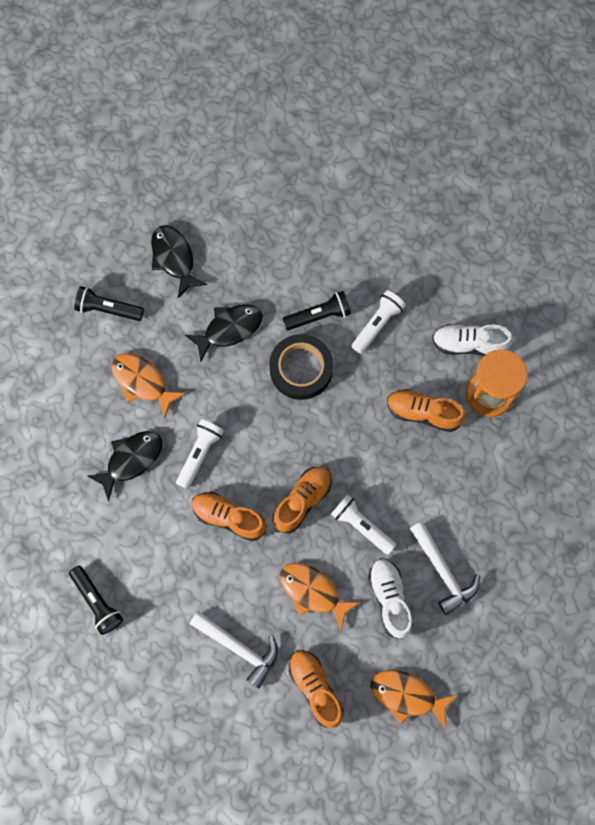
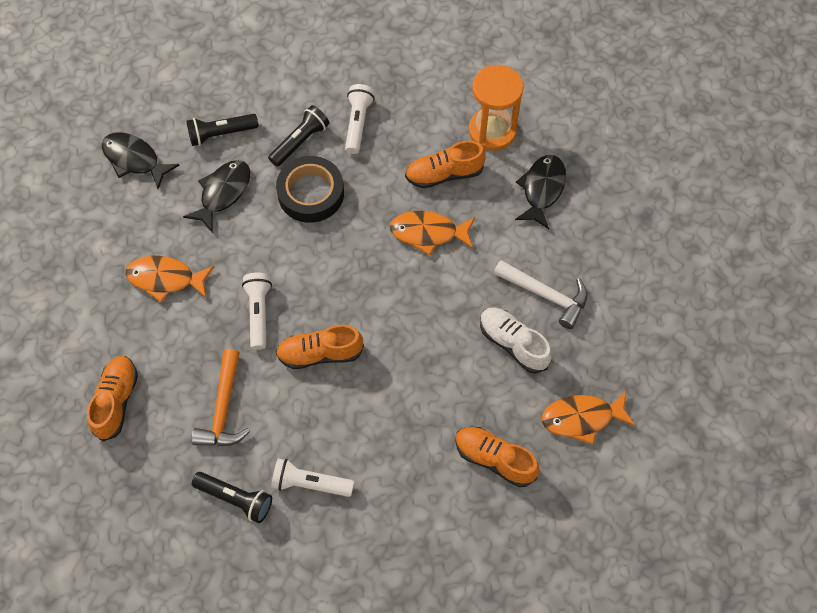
camera: 30 degrees left, 10 degrees down
(108, 309) = (94, 233): black flashlight -> black flashlight (221, 134)
(128, 521) = (223, 409): none -> orange hammer
(131, 460) = (194, 352): black fish -> black fish (542, 189)
(239, 648) = (400, 463): white hammer -> none
(302, 501) = (381, 303): orange shoe -> orange shoe (116, 401)
(313, 592) = (439, 376): orange fish -> orange fish (428, 233)
(361, 526) = (448, 295): white flashlight -> white flashlight (310, 483)
(469, 344) = (449, 100): white shoe -> none

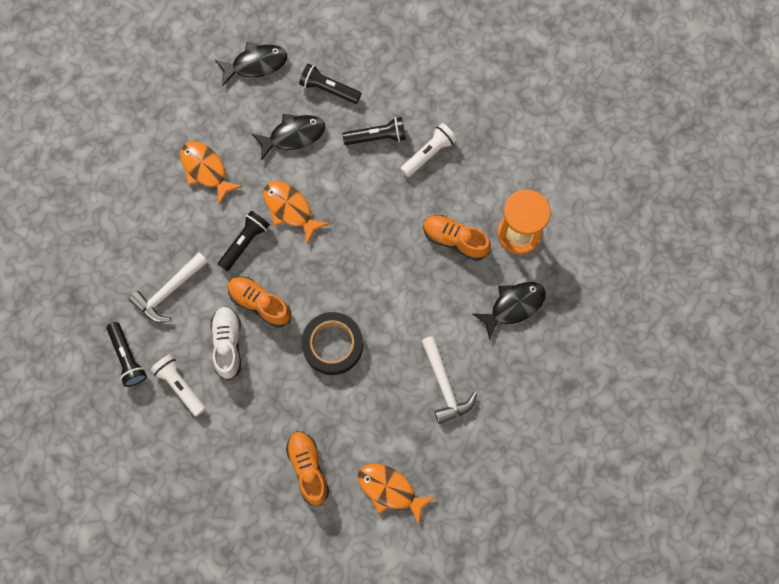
camera: 40 degrees right, 10 degrees up
(116, 401) = (108, 232): orange shoe -> none
(134, 160) = (256, 64): black fish -> black fish turned 90 degrees clockwise
(223, 409) = (169, 291): orange hammer -> white hammer
(259, 313) = (244, 243): white flashlight -> black flashlight
(311, 193) = (351, 182): black tape -> black tape (332, 345)
(428, 233) = (405, 275): orange fish -> orange fish (290, 209)
(513, 344) = (391, 401): white shoe -> white shoe (228, 344)

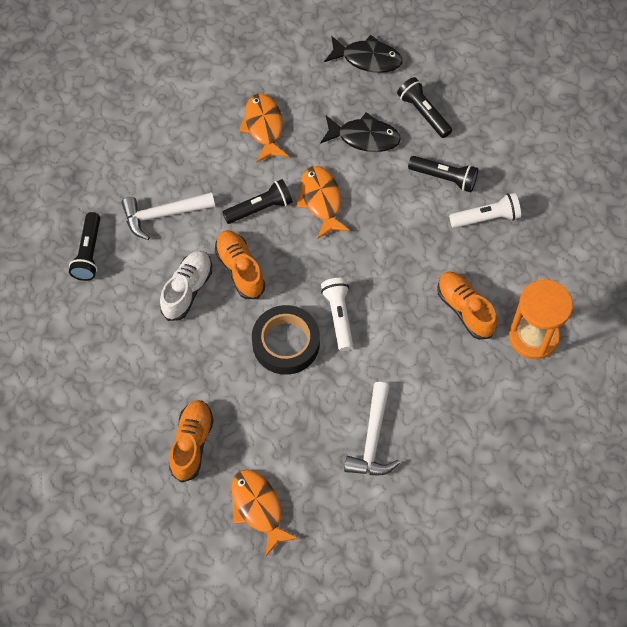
camera: 30 degrees right, 10 degrees down
(180, 386) = (120, 303): white flashlight -> white flashlight (339, 316)
(513, 306) = (487, 402): black fish -> none

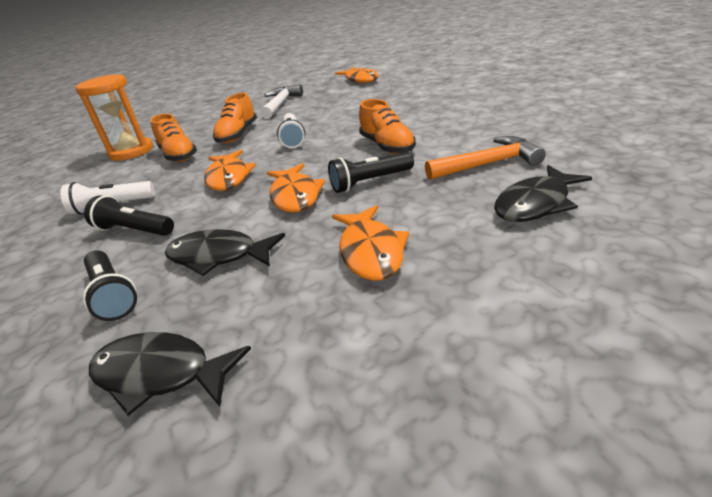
camera: 175 degrees left, 30 degrees down
(88, 253) = (558, 134): black flashlight -> none
(151, 156) = (535, 204): none -> black fish
(163, 215) = (488, 164): white hammer -> orange hammer
(187, 290) = (438, 131): white shoe -> none
(192, 444) = (410, 86): orange shoe -> orange shoe (238, 135)
(286, 343) = (341, 123): black tape -> none
(389, 244) = (228, 177): none -> orange fish

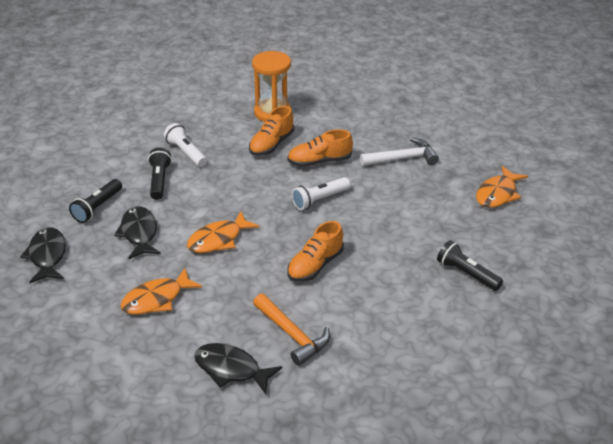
camera: 60 degrees right, 5 degrees up
(228, 177) = (239, 192): orange fish -> none
(370, 182) = (247, 273): black flashlight -> black flashlight (466, 274)

